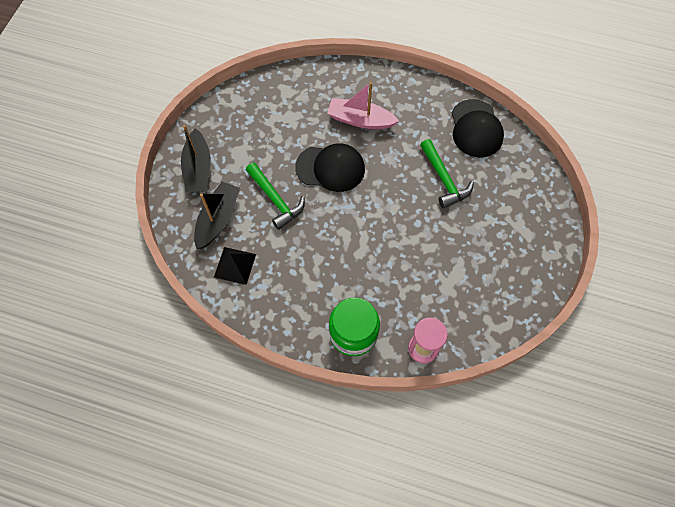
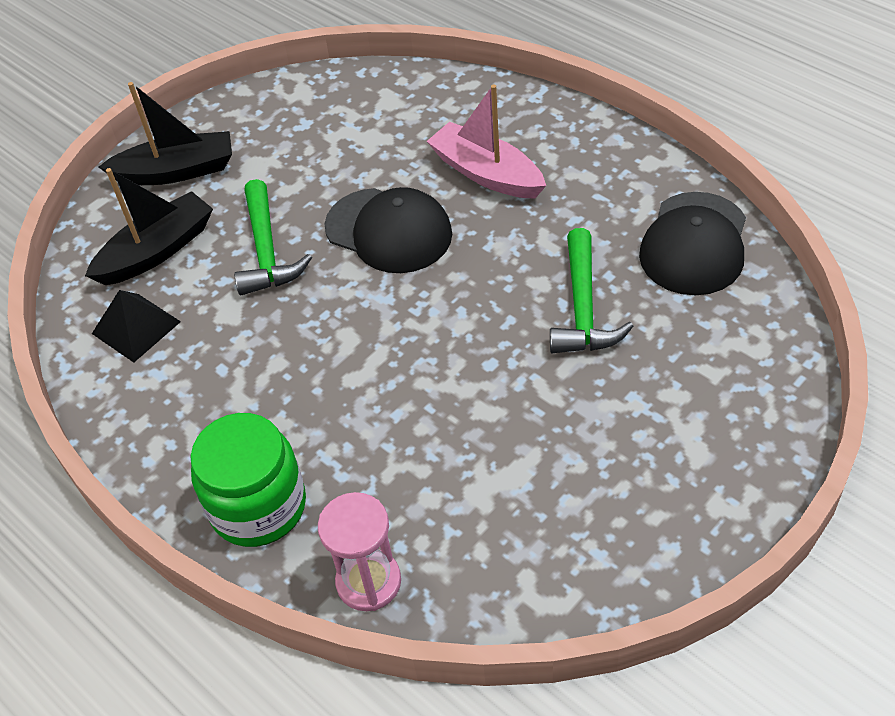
camera: 30 degrees right, 15 degrees down
(198, 169) = (177, 171): black boat -> black boat turned 120 degrees counterclockwise

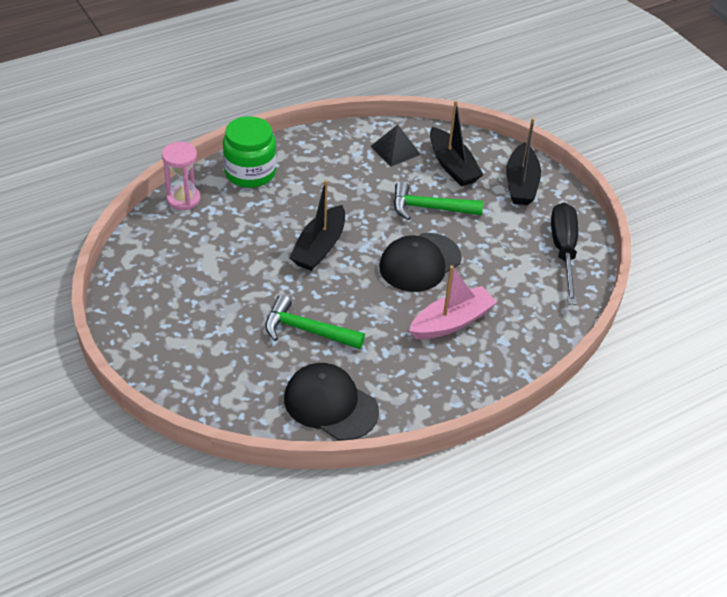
camera: 100 degrees right, 5 degrees down
(304, 106) = (563, 251): none -> black screwdriver
(408, 349) = (319, 247): none -> black boat

